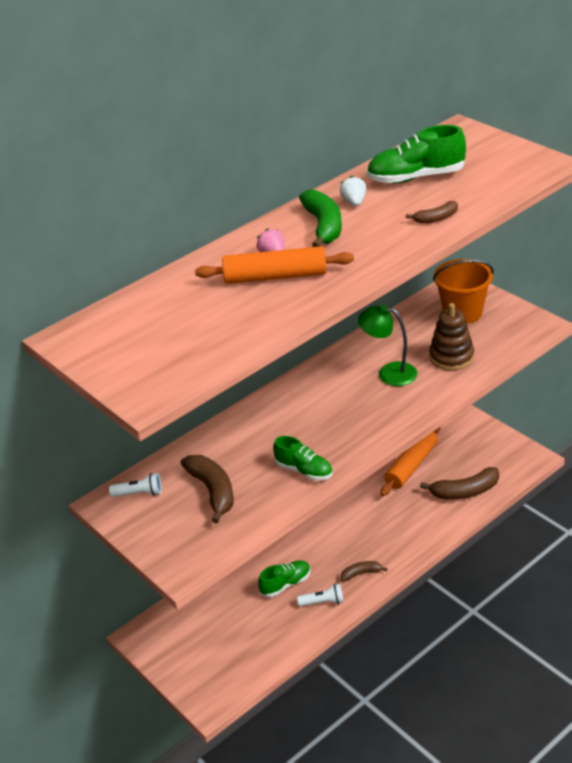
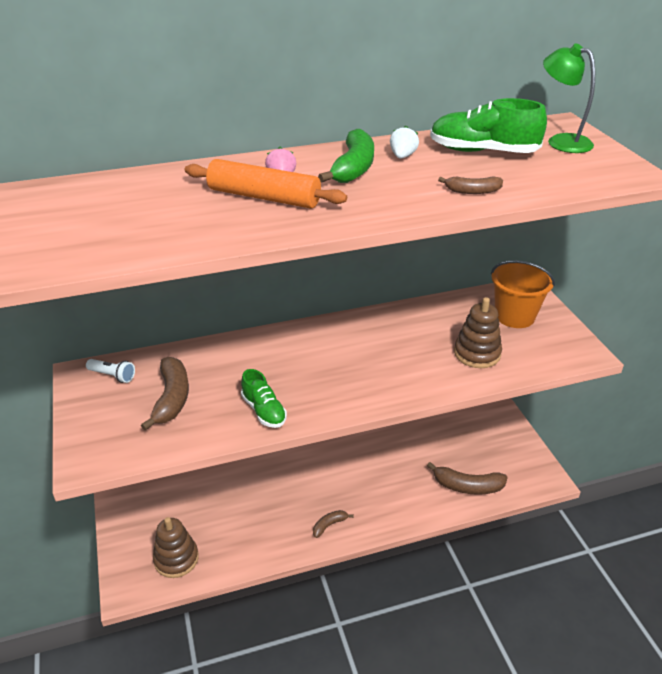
camera: 20 degrees right, 0 degrees up
(237, 659) = (176, 559): none -> brown stacking toy
(286, 584) = (260, 507): green shoe -> none
(323, 602) = (280, 538): white flashlight -> none
(361, 573) = (329, 525): brown banana -> brown banana turned 45 degrees counterclockwise
(389, 373) = (408, 348): green lamp -> green lamp (561, 141)
(411, 465) = (433, 443): orange rolling pin -> none

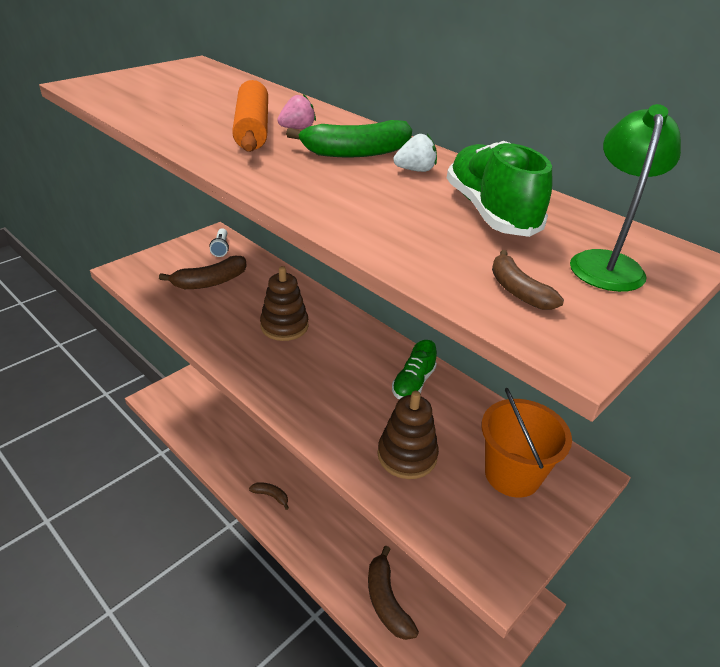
camera: 60 degrees right, 0 degrees up
(176, 559) = (191, 412): brown stacking toy -> brown stacking toy (284, 326)
(264, 411) = (221, 332): green shoe -> green shoe (413, 383)
(472, 191) = (365, 220): brown banana -> brown banana (518, 291)

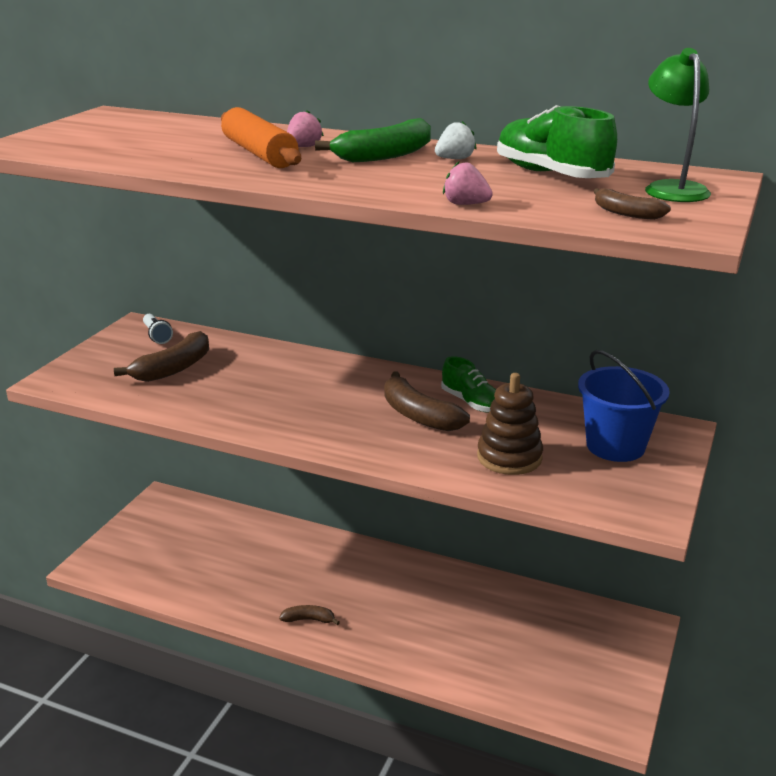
camera: 20 degrees left, 10 degrees down
(284, 326) = (296, 388): brown stacking toy -> none
(361, 235) = (465, 204): none -> pink strawberry
(386, 601) = (501, 672): brown banana -> brown banana (418, 415)
(413, 383) = (471, 402): green shoe -> green shoe turned 45 degrees counterclockwise
(512, 474) = (615, 446): orange bucket -> blue bucket

